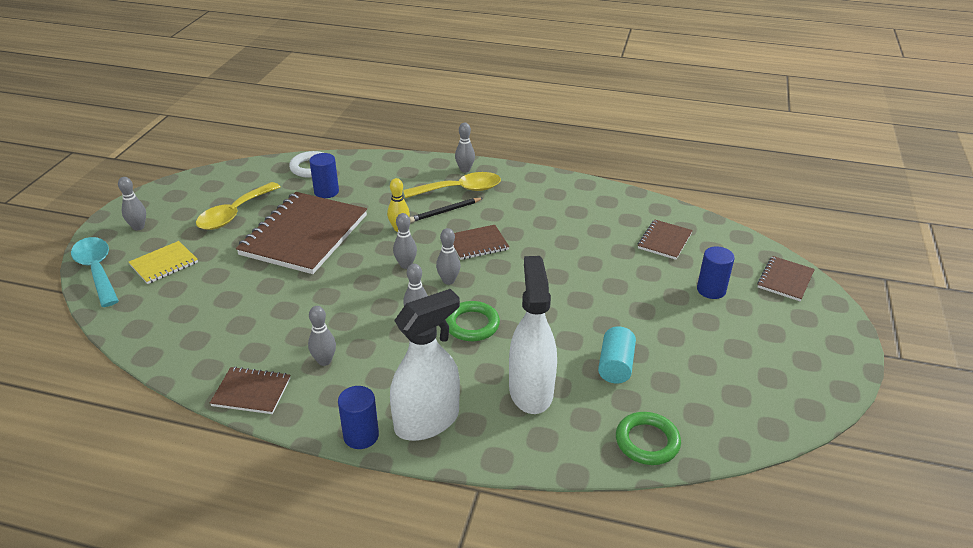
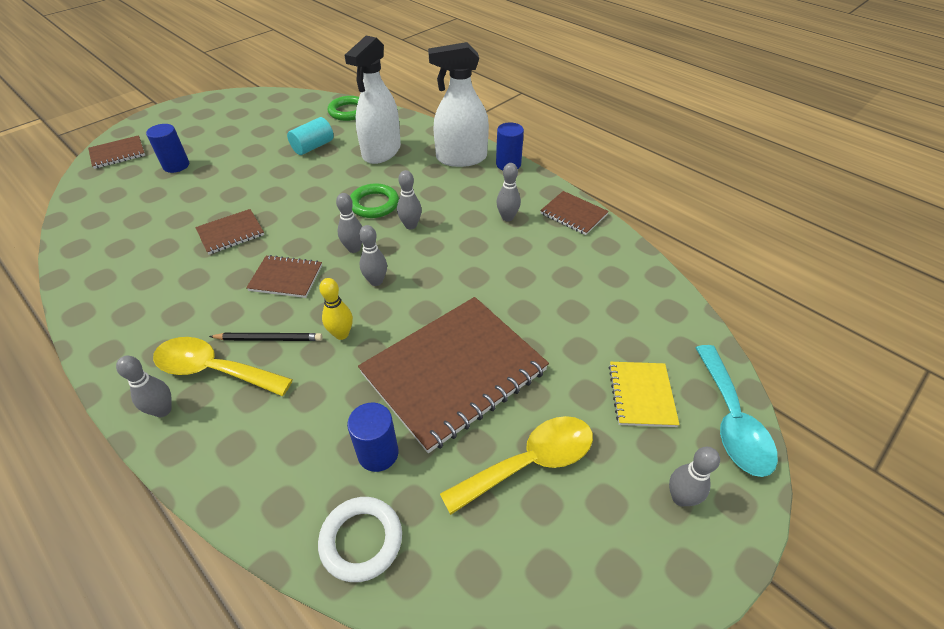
camera: 150 degrees left, 10 degrees up
(164, 264) = (641, 395): yellow notebook -> yellow notebook turned 75 degrees counterclockwise
(664, 241) = (133, 214): brown notebook -> brown notebook (231, 233)

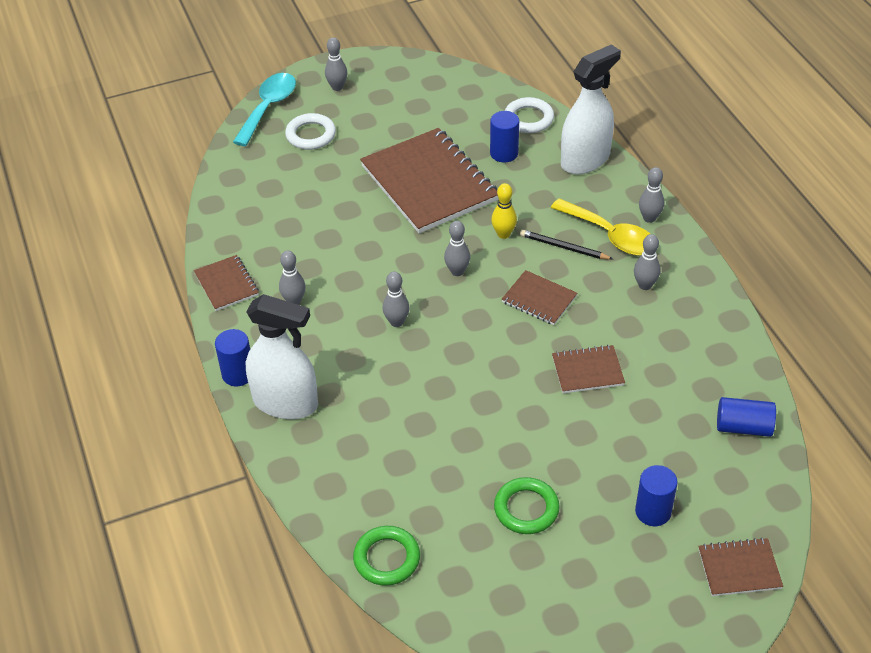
camera: 155 degrees left, 0 degrees up
(93, 228) = (743, 427): none -> blue cylinder
(313, 147) = (463, 490): turquoise cylinder -> none
(354, 248) = (465, 312): grey bowling pin -> grey bowling pin (645, 285)
(374, 204) = (422, 362): green ring -> green ring (526, 509)
(381, 152) = (377, 448): white spray bottle -> white spray bottle (585, 160)
(454, 372) = (429, 183): brown notebook -> brown notebook turned 75 degrees clockwise
(530, 462) = (411, 124): yellow spoon -> none
(641, 395) = (311, 135): yellow notebook -> white ring

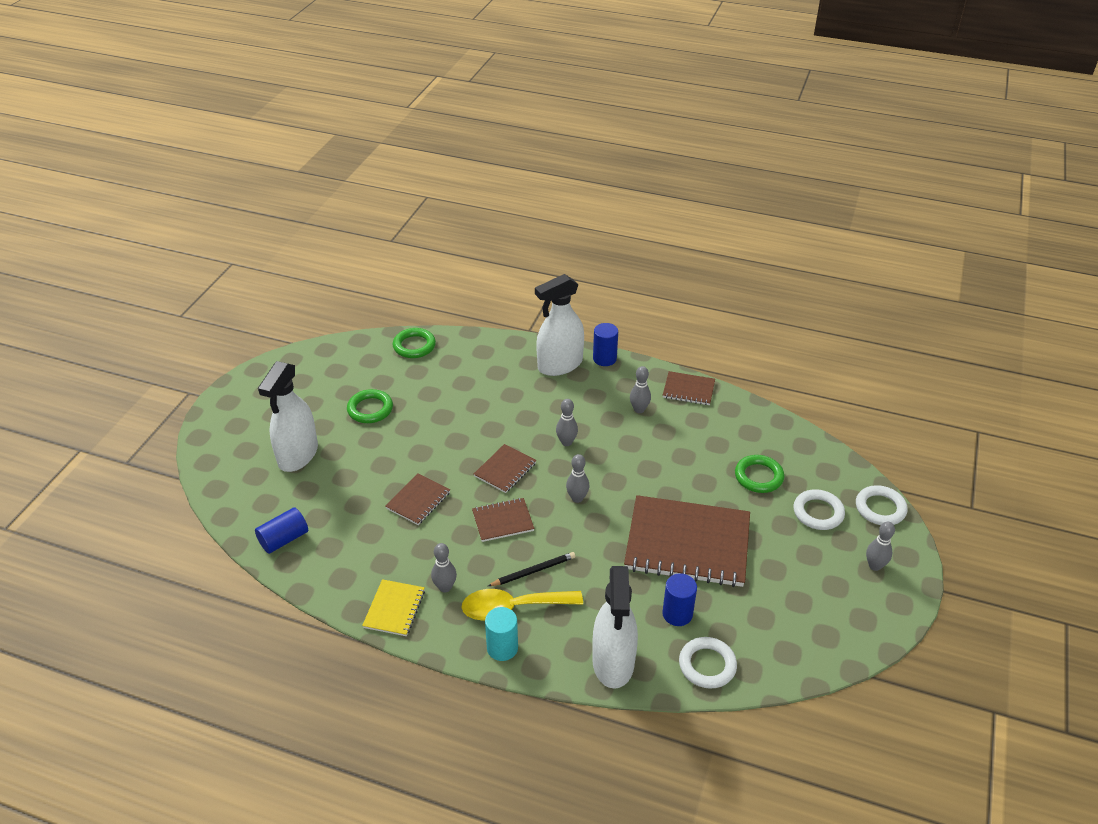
camera: 130 degrees right, 5 degrees down
(268, 108) = (880, 508): turquoise spoon -> white ring
(304, 183) = (758, 476): none -> green ring
(503, 234) = (585, 547): yellow bowling pin -> none
(649, 218) = (502, 648): grey bowling pin -> turquoise cylinder
(653, 511) = (298, 455): blue cylinder -> white spray bottle
(701, 298) = (394, 609): none -> yellow notebook
(739, 568) = (222, 462): brown notebook -> brown notebook (505, 470)

